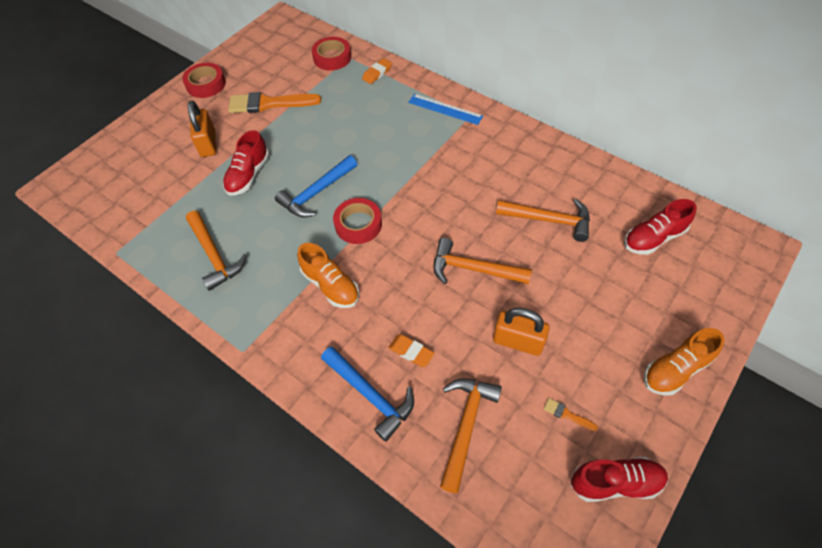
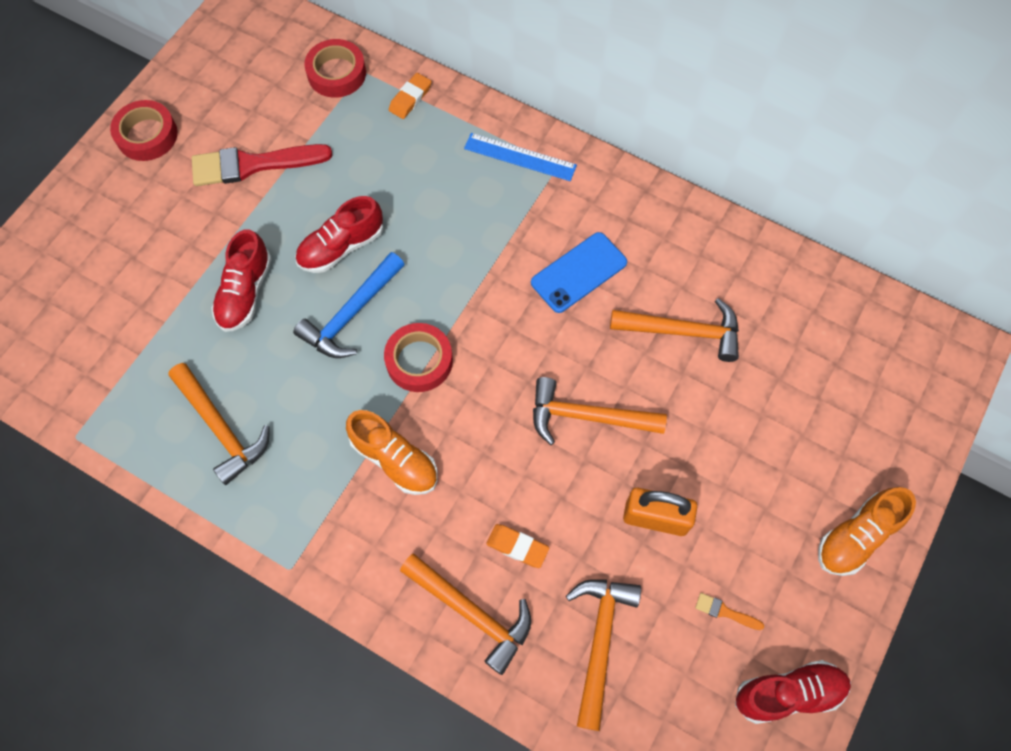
camera: 10 degrees left, 10 degrees up
(208, 143) = (173, 242): orange padlock -> none
(269, 104) = (253, 165): orange brush -> red brush
(370, 395) = (472, 613): blue hammer -> orange hammer
(477, 178) = (579, 272): none -> blue phone
(653, 238) = (824, 348): red shoe -> red shoe (341, 247)

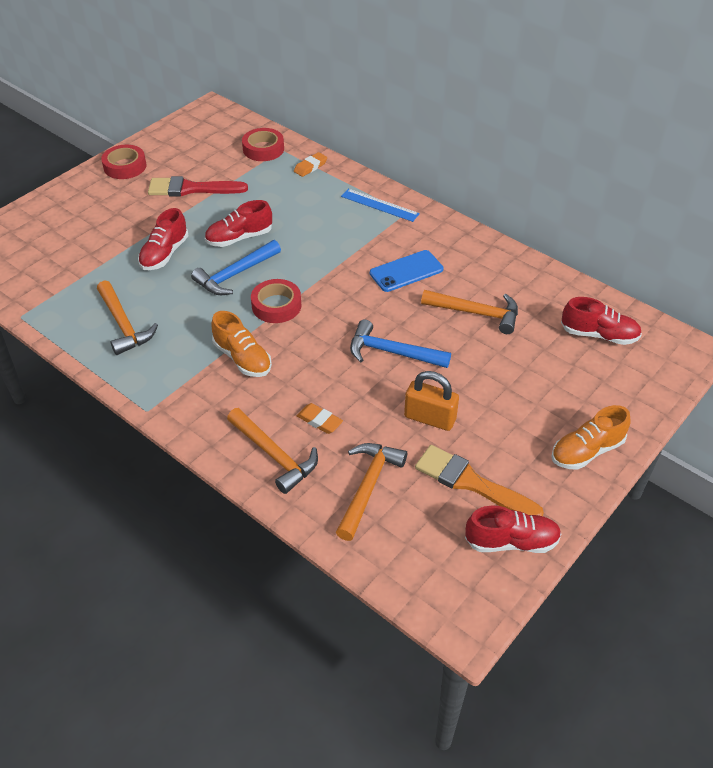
camera: 10 degrees right, 20 degrees down
(587, 416) = (392, 352): orange hammer -> blue hammer
(725, 612) = (471, 483): orange brush -> orange brush, size x2.43
(844, 343) = (599, 335): none -> red shoe

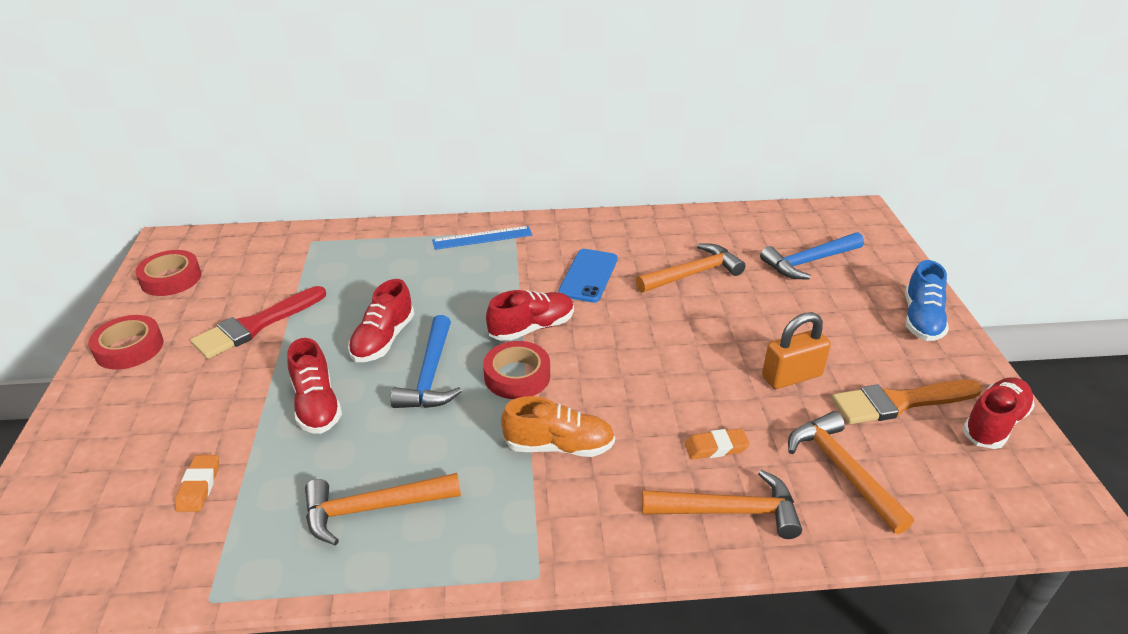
camera: 45 degrees left, 10 degrees down
(123, 325) = (373, 508): orange hammer -> orange hammer turned 150 degrees clockwise
(263, 149) = (289, 249): red tape -> red tape (171, 279)
(310, 167) = (365, 240): orange eraser -> orange eraser (199, 486)
(392, 352) = (680, 346): blue hammer -> blue hammer (809, 262)
(586, 451) = (921, 319): orange shoe -> blue shoe
(599, 335) = (796, 236): red shoe -> red shoe (532, 328)

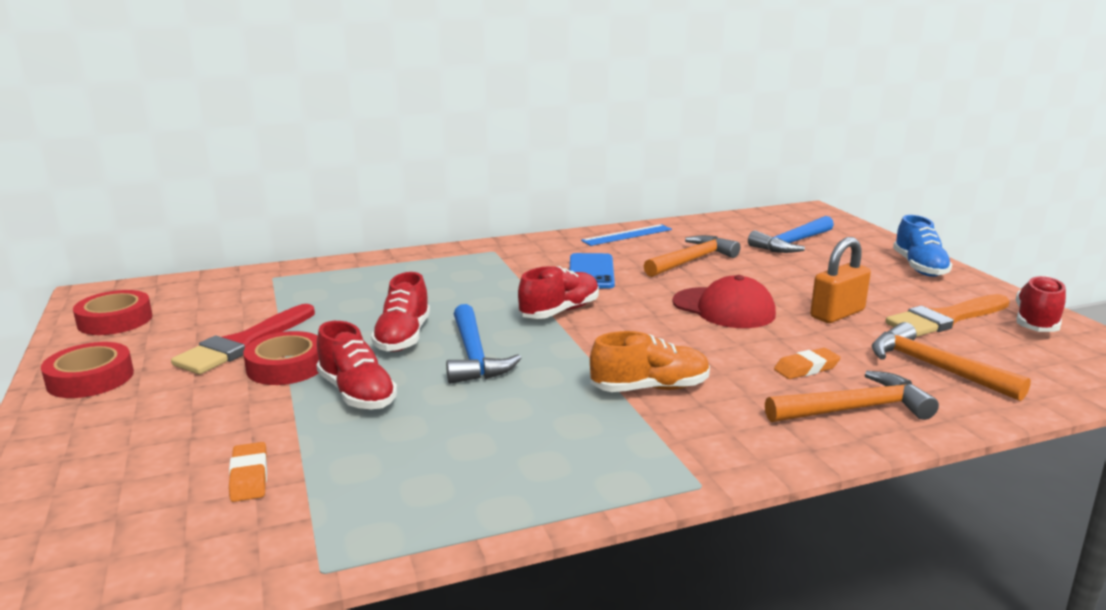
camera: 15 degrees left, 15 degrees down
(373, 508) = (478, 463): orange hammer -> none
(482, 238) = (463, 258): blue ruler -> blue ruler (627, 235)
(517, 376) = (569, 345): red tape -> red tape (286, 366)
(685, 349) = (723, 308): none -> red cap

